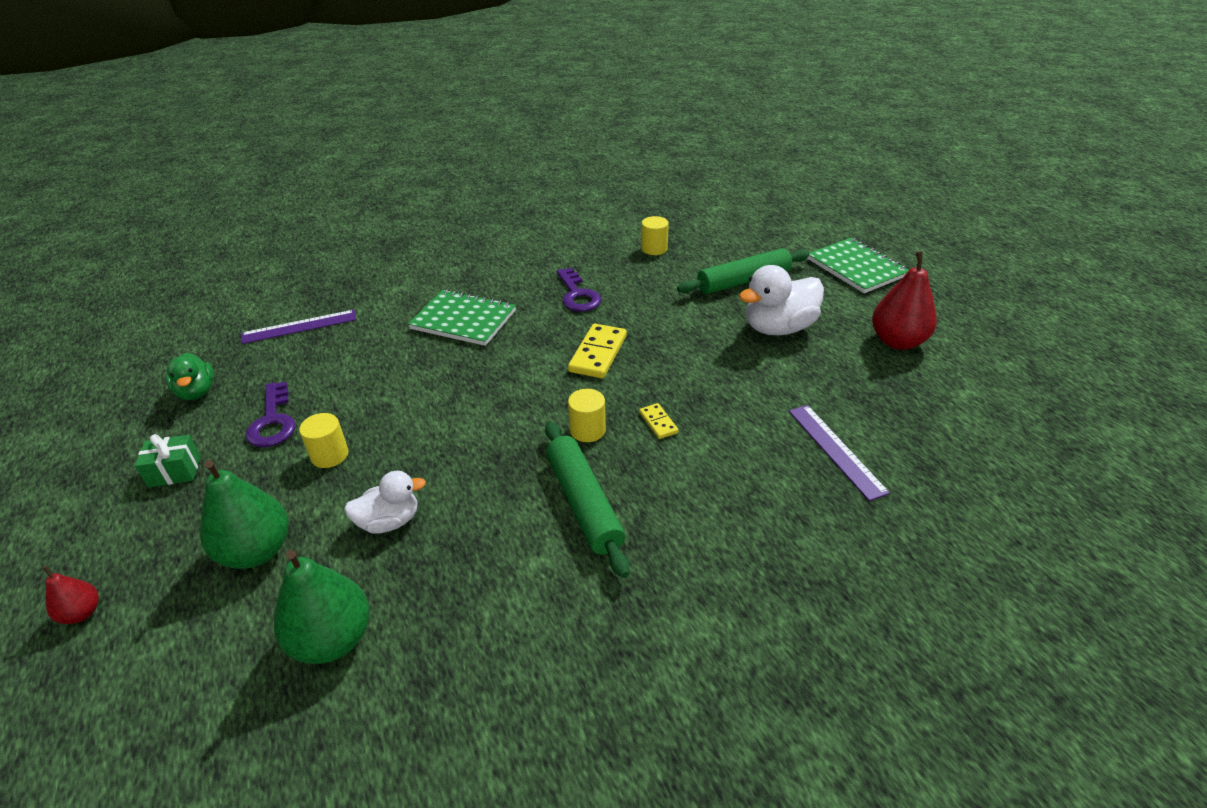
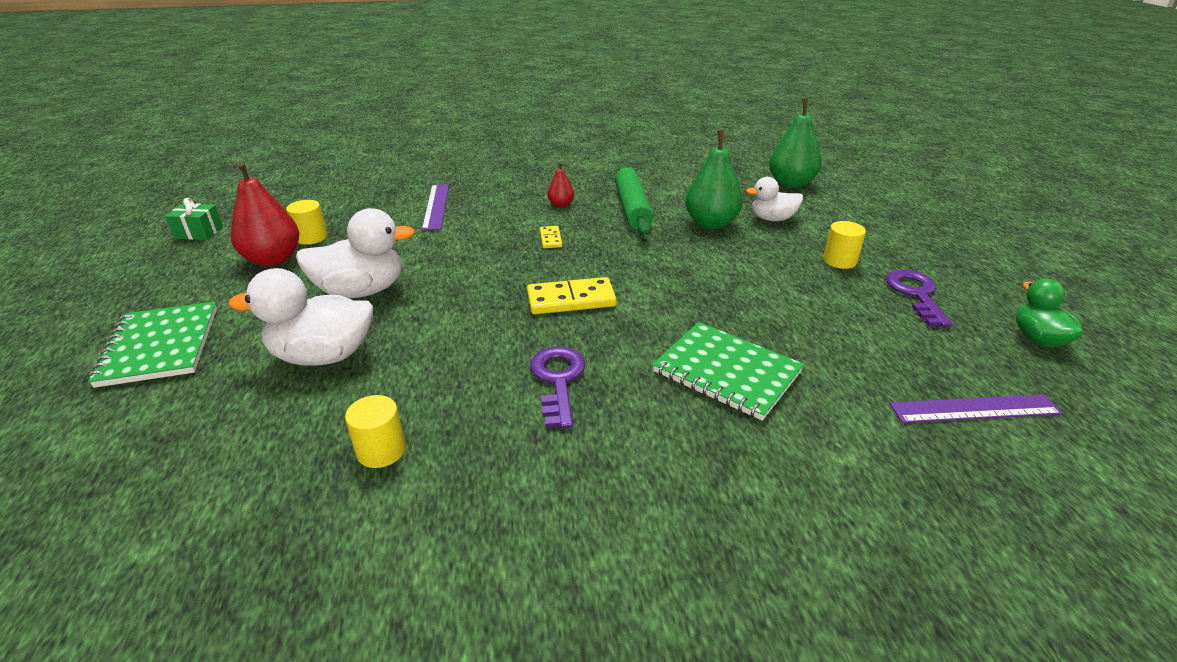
camera: 165 degrees left, 5 degrees down
(82, 613) = (960, 210): red pear -> red pear (561, 205)
(175, 471) = (979, 271): green gift -> green gift (199, 232)
(256, 551) = (863, 219): green pear -> green pear (711, 223)
(587, 430) = (612, 243): yellow cylinder -> yellow cylinder (311, 237)
(598, 354) = (571, 299): yellow domino -> yellow domino turned 45 degrees clockwise
(743, 281) = (323, 356): green rolling pin -> white duck

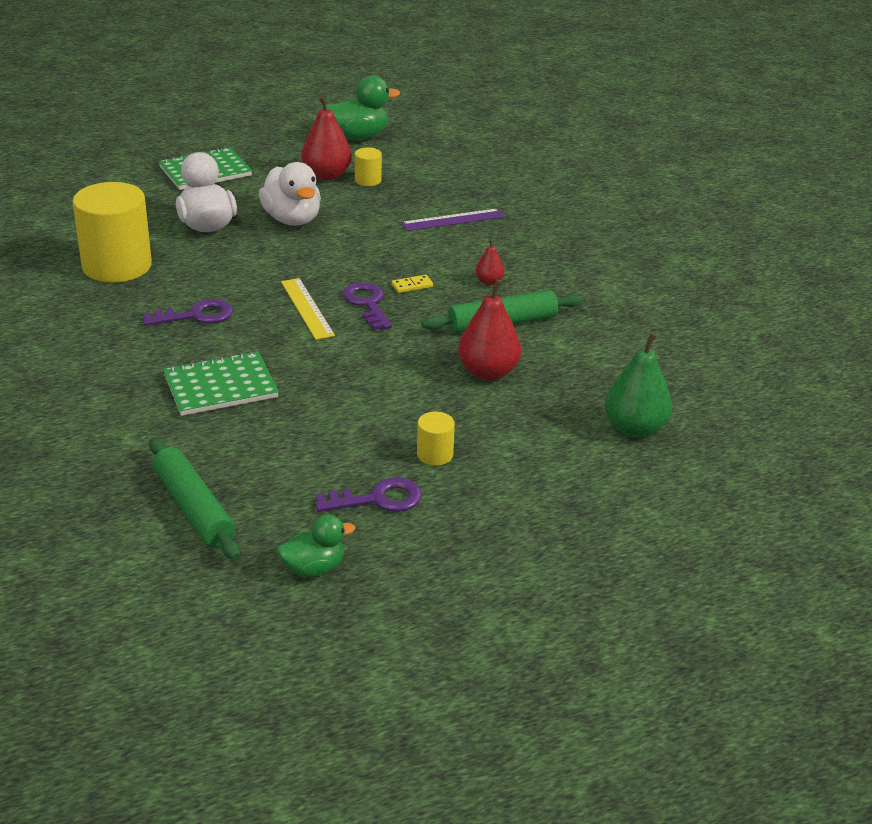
camera: 75 degrees right, 0 degrees up
(199, 232) = (357, 137): green gift -> green duck
(381, 450) = (117, 266): yellow cylinder -> yellow cylinder, size x2.27
(571, 299) = (307, 308): yellow domino -> yellow ruler
(575, 265) = (367, 303): none -> purple key
(711, 223) = (488, 372): green pear -> red pear
(726, 372) = (220, 387): green notebook -> green notebook turned 45 degrees clockwise
(772, 219) = (520, 412): white duck -> none
(974, 409) = (193, 508): purple ruler -> green rolling pin

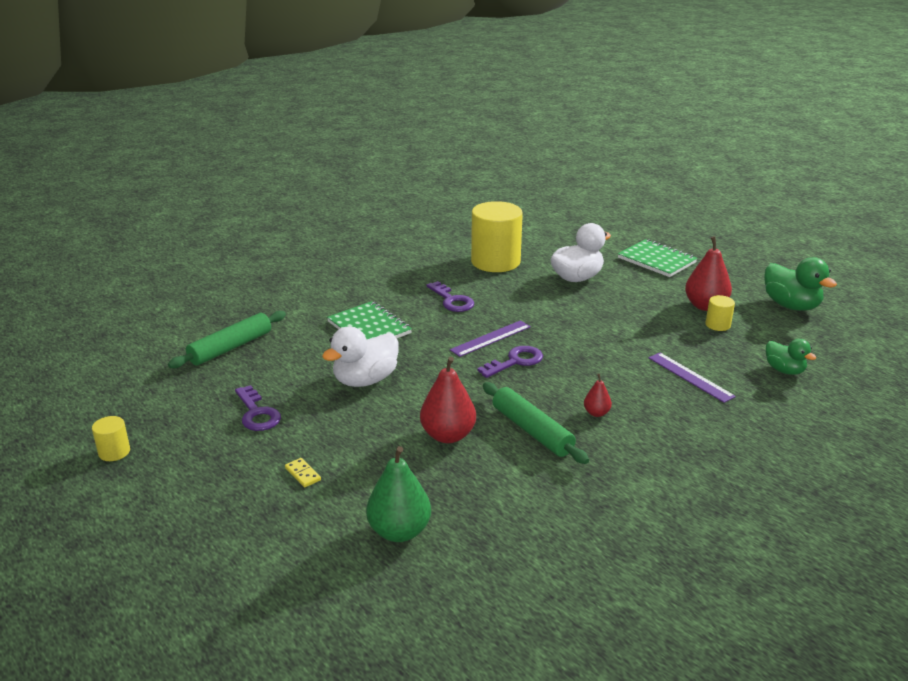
camera: 75 degrees right, 5 degrees down
(292, 219) = (617, 307): white duck -> white duck (365, 380)
(307, 308) = (491, 338): yellow ruler -> purple ruler
(313, 568) = (175, 402): green duck -> green duck (784, 370)
(412, 285) = (559, 376): yellow domino -> yellow domino (303, 474)
(435, 454) = (320, 428): yellow cylinder -> yellow cylinder (114, 452)

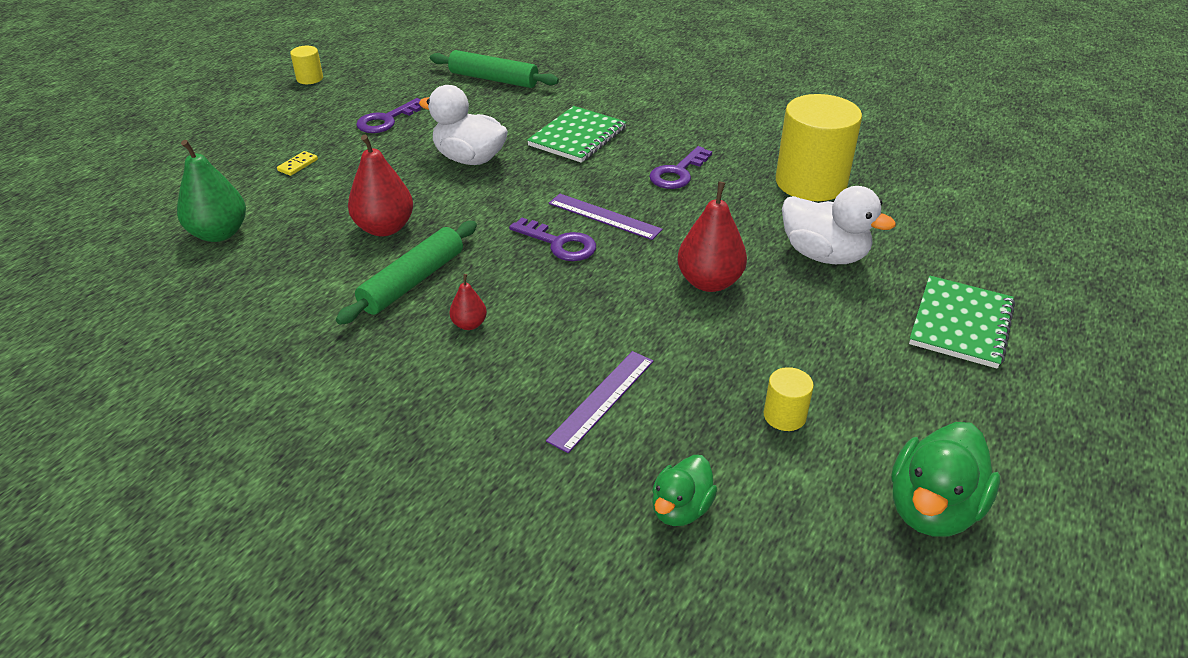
camera: 70 degrees right, 10 degrees up
(705, 306) = (840, 396): red pear -> red pear (709, 282)

